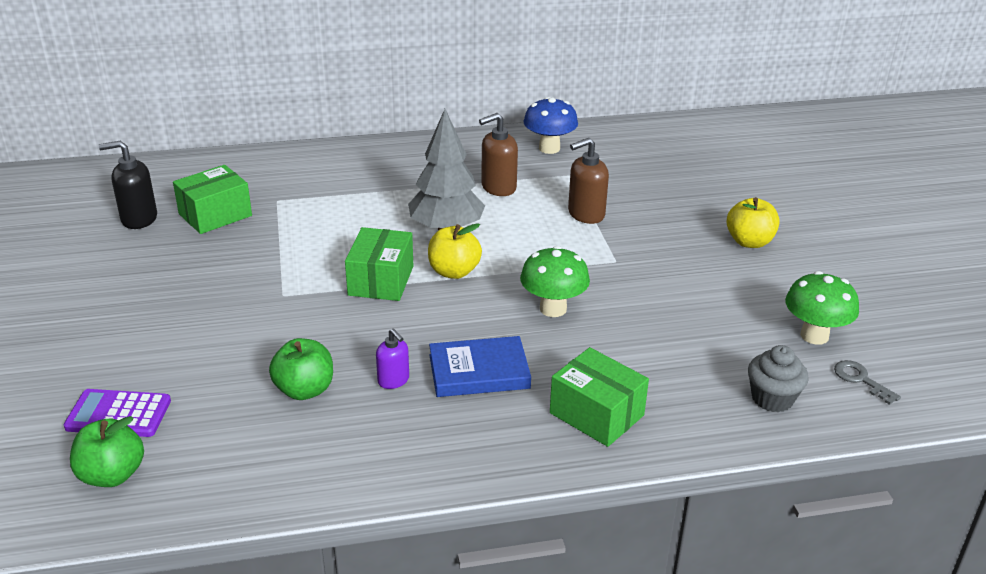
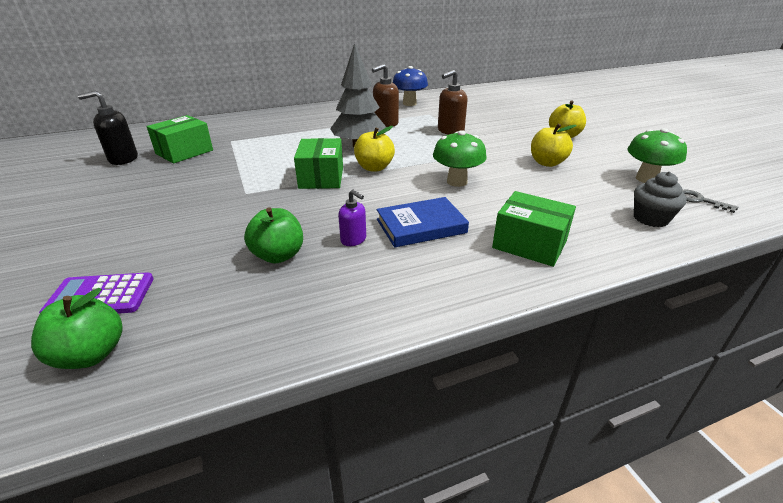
camera: 10 degrees left, 0 degrees up
(693, 291) = (547, 163): none -> yellow apple

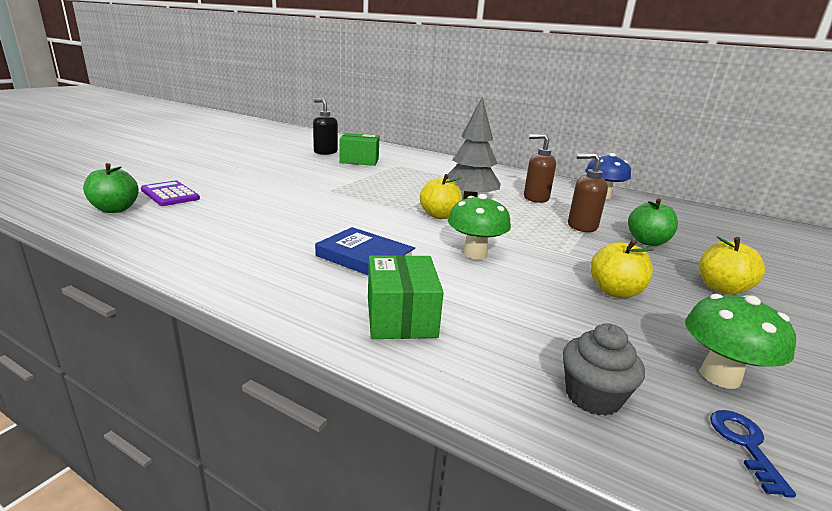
camera: 50 degrees right, 10 degrees down
(278, 255) = (258, 222): green apple -> green apple (647, 242)
(321, 177) = (390, 203): green box -> none
(353, 240) = (309, 238): purple soap dispenser -> none
(700, 200) = (744, 444): grey key -> blue key

